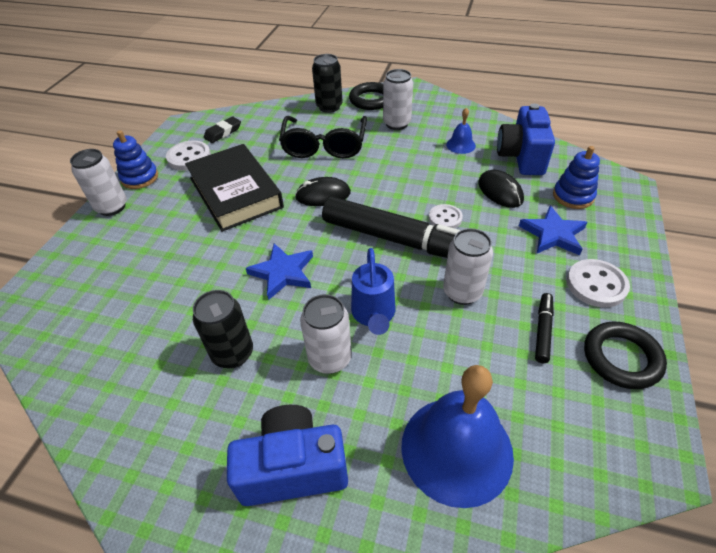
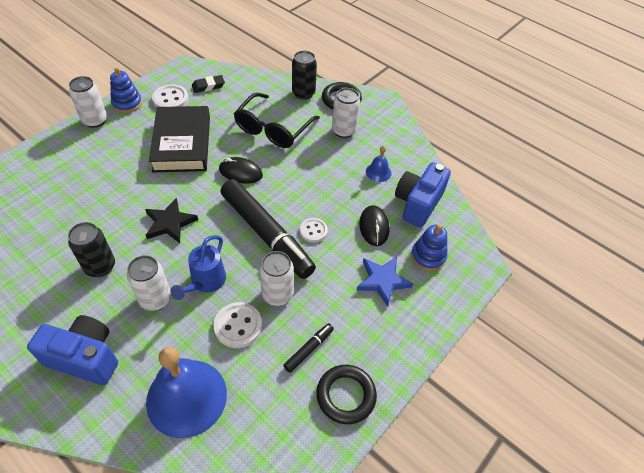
camera: 20 degrees right, 5 degrees up
(283, 273) = (169, 223): blue star -> black star
(596, 285) = (378, 335): white button -> white button (238, 326)

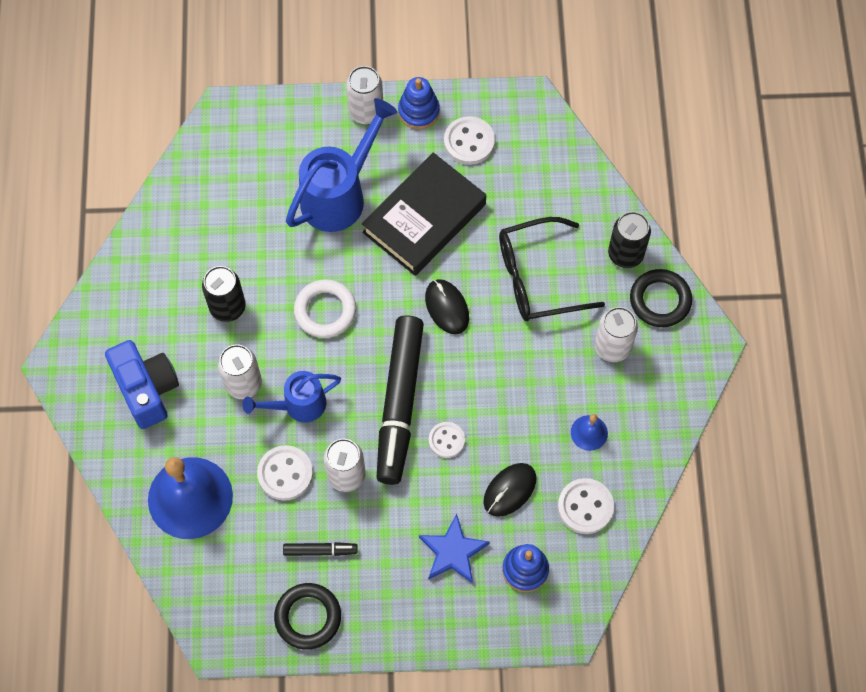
camera: 50 degrees right, 15 degrees up
(118, 165) = (339, 195): none -> blue watering can
(169, 223) = (325, 311): black star -> white ring
(208, 86) = (528, 154): black eraser -> none
(418, 204) = (585, 507): blue camera -> white button

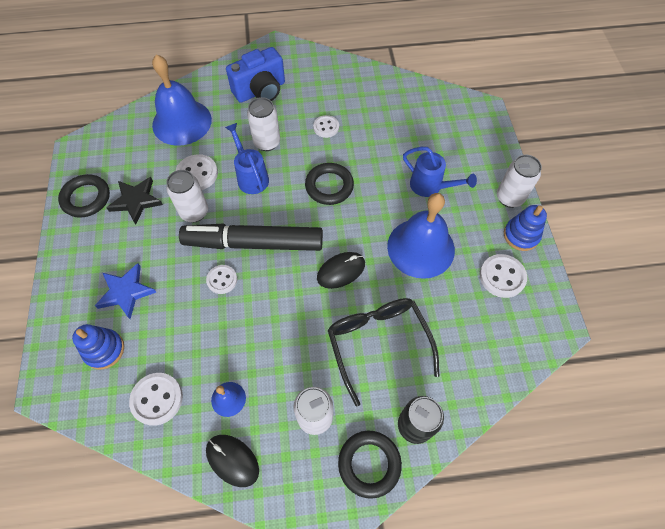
camera: 85 degrees right, 5 degrees down
(227, 307) = (326, 127): black can -> white button
(320, 550) = (136, 201): black marker -> black star
(325, 311) = (329, 186): white ring -> black ring
(339, 195) = (430, 186): blue watering can -> blue watering can, size x0.62
(424, 218) = (421, 248): black book -> blue bell
(509, 490) = (176, 332): black mouse -> black mouse (232, 460)

